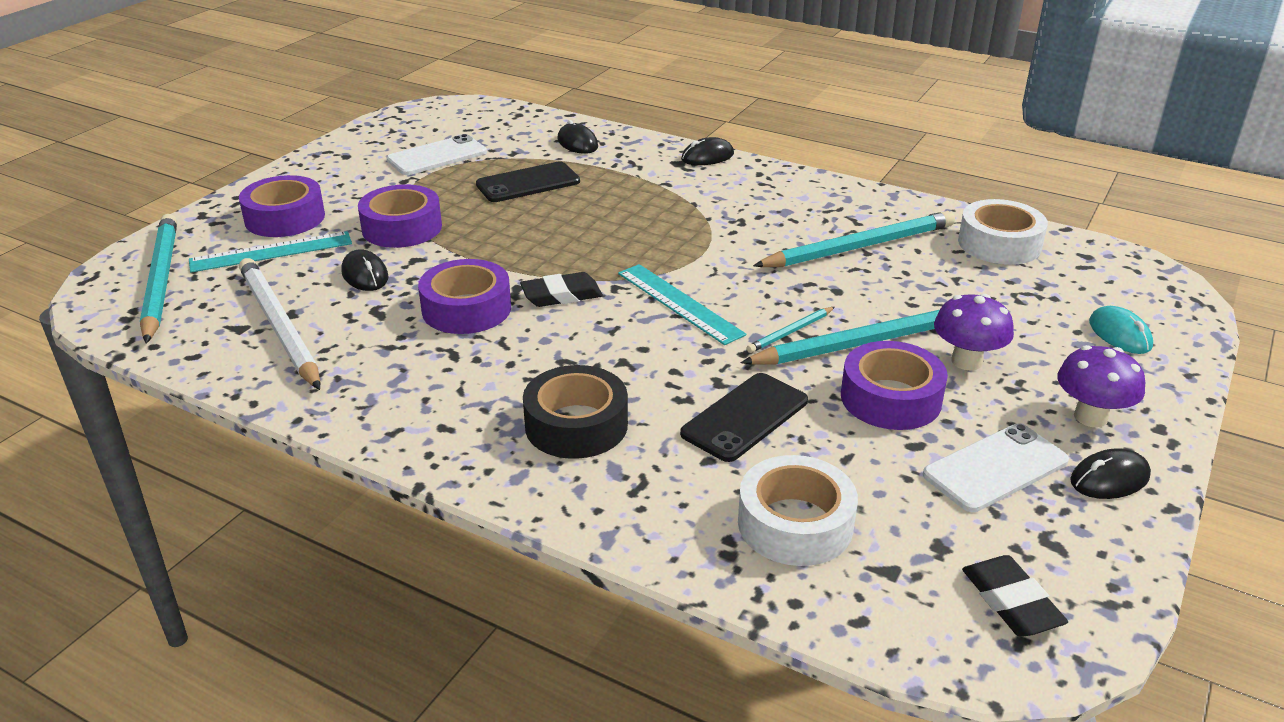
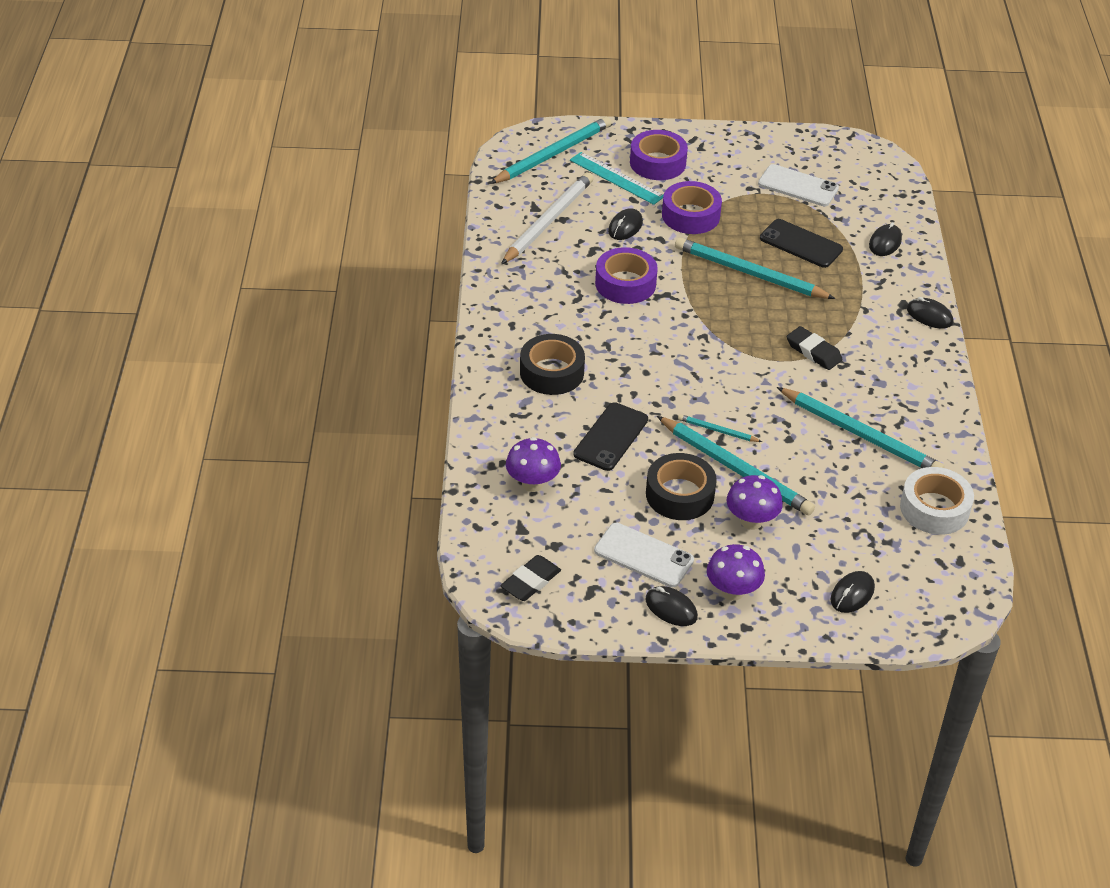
camera: 60 degrees right, 10 degrees up
(541, 225) = (750, 273): none -> turquoise pencil
(561, 295) = (674, 316): black eraser -> black eraser (813, 351)
(679, 303) = (709, 370): turquoise ruler -> none
(745, 417) = (611, 437): black phone -> black phone turned 75 degrees counterclockwise
(795, 524) = (532, 484): white tape -> purple mushroom
(890, 398) = (679, 494): purple tape -> black tape
(1120, 334) = (852, 594): turquoise mouse -> black mouse

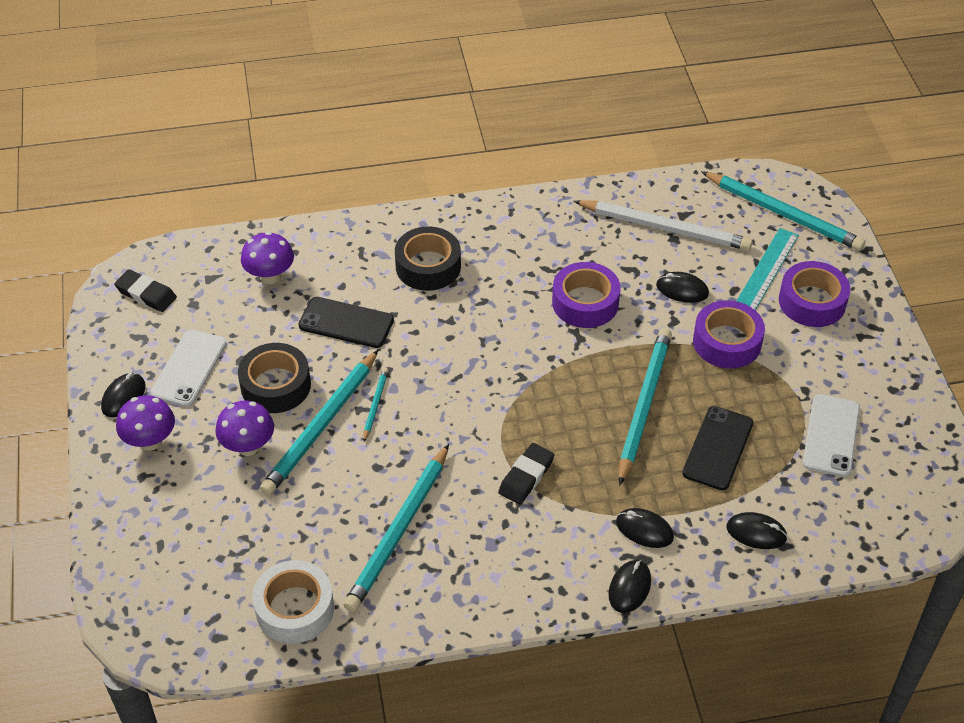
camera: 80 degrees right, 5 degrees up
(852, 594) = (157, 540): black mouse -> black mouse (644, 530)

